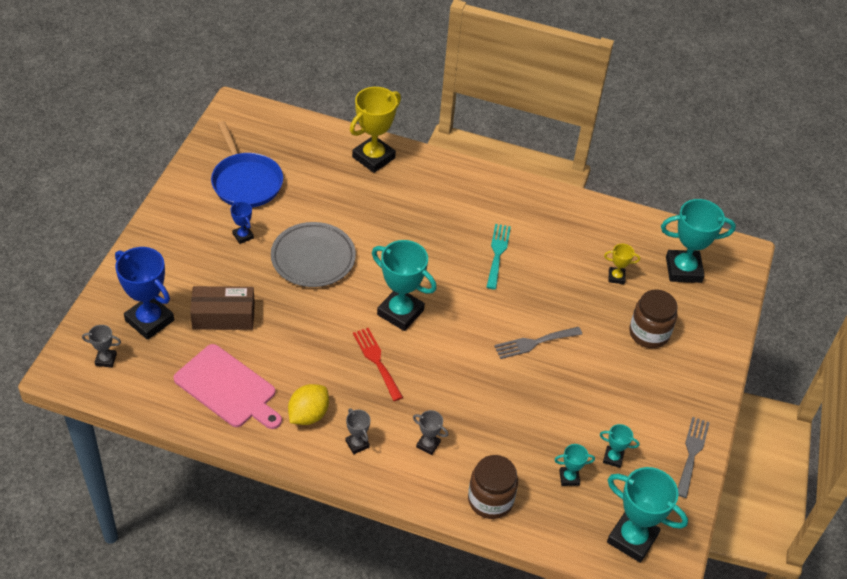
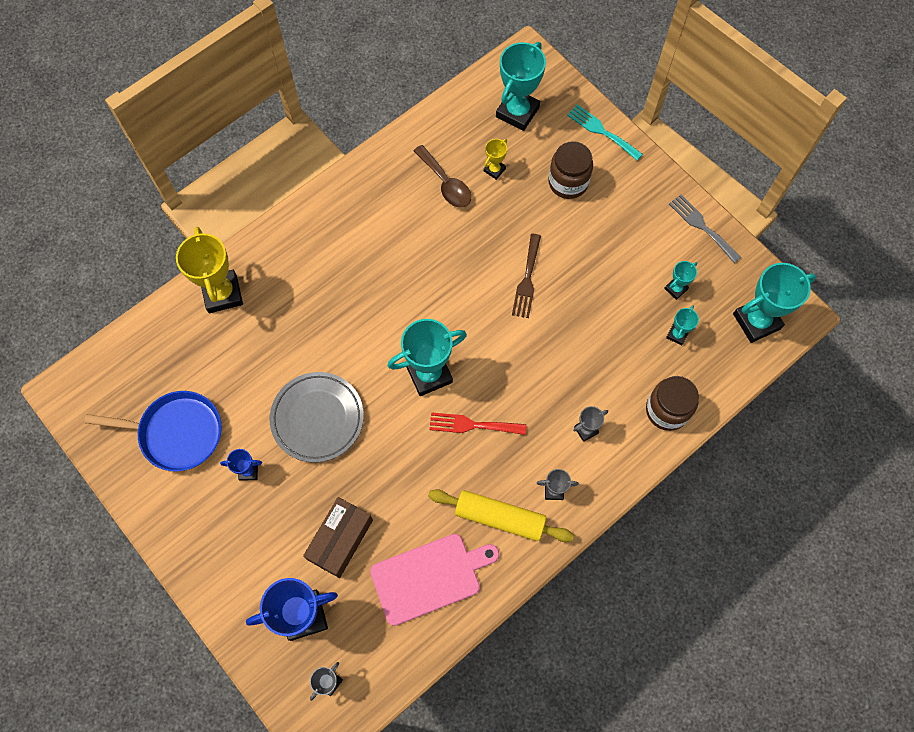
camera: 55 degrees left, 20 degrees up
(308, 415) = (499, 517): yellow lemon -> yellow rolling pin
(497, 253) = (410, 251): turquoise fork -> turquoise fork (601, 131)
(534, 343) = (527, 280): grey fork -> brown fork
(576, 250) = (446, 183): none -> brown spoon

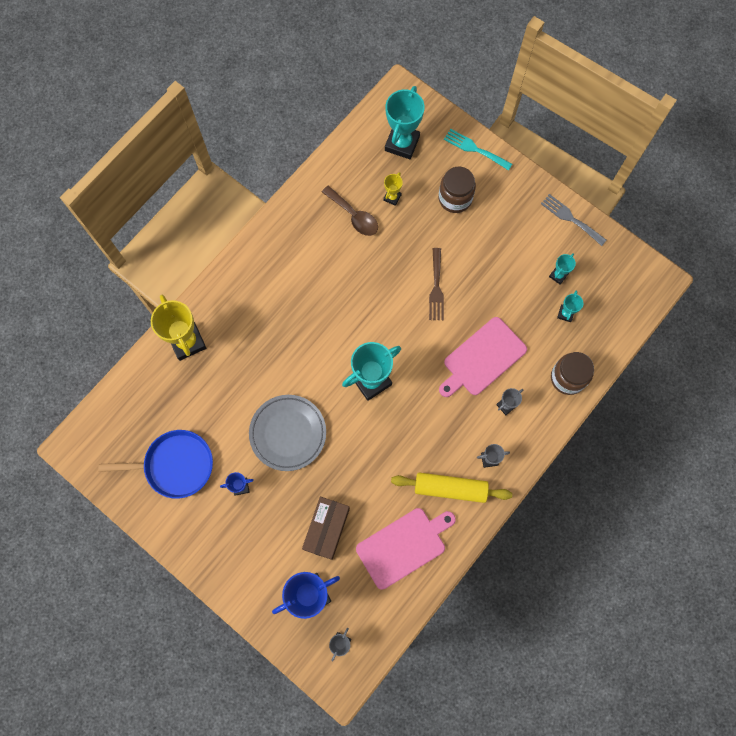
camera: 10 degrees left, 5 degrees up
(472, 425) = (414, 417): red fork -> none
(567, 370) = (482, 358): none -> pink cutting board
(756, 321) = (627, 292): turquoise trophy -> none

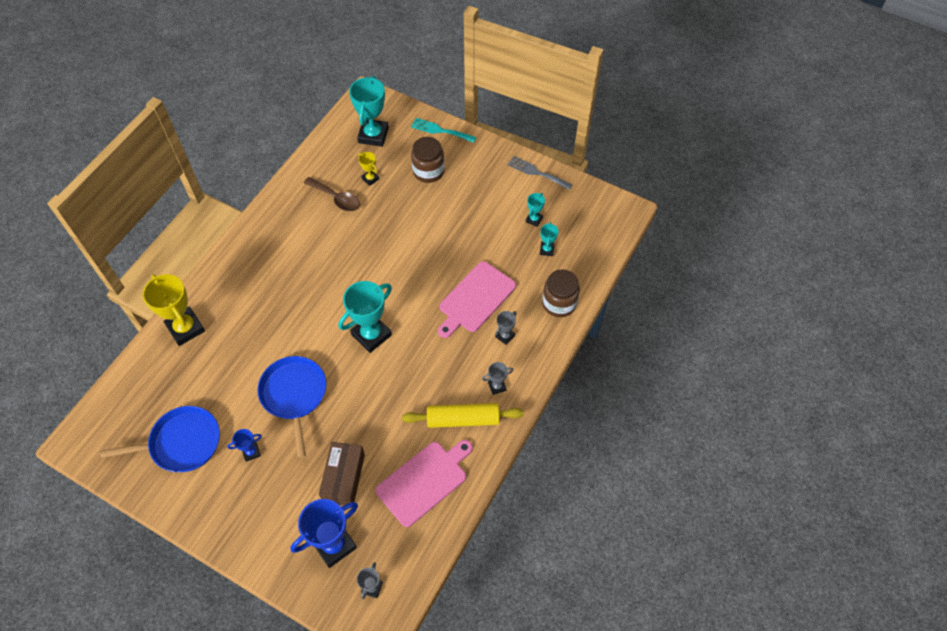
camera: 10 degrees left, 15 degrees down
(288, 433) = (294, 395): grey plate -> blue pan
(392, 197) = (370, 179): yellow trophy -> yellow trophy turned 60 degrees counterclockwise
(436, 288) = (422, 246): brown fork -> none

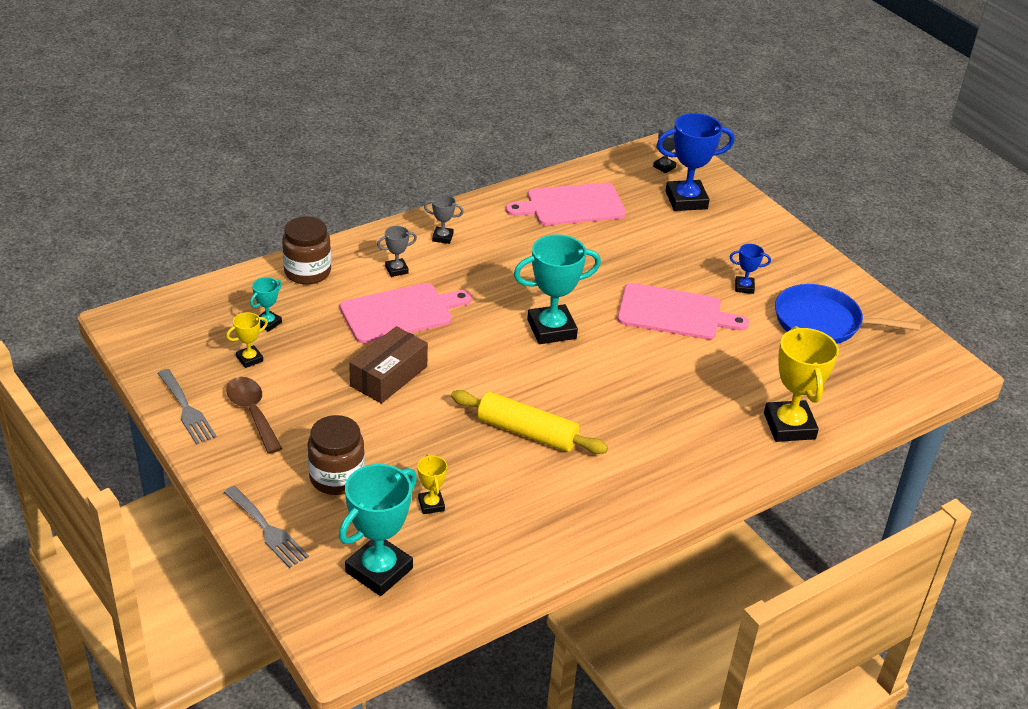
camera: 155 degrees left, 20 degrees down
(294, 395) = (674, 313): blue pan -> pink cutting board
(336, 198) = (500, 498): brown spoon -> brown spoon (252, 413)
(343, 478) = (652, 235): brown box -> brown box (389, 376)
(440, 130) = (267, 529): turquoise fork -> grey fork
(463, 419) = (499, 229): yellow rolling pin -> yellow rolling pin (527, 432)
(534, 219) = (249, 359): turquoise trophy -> yellow trophy

